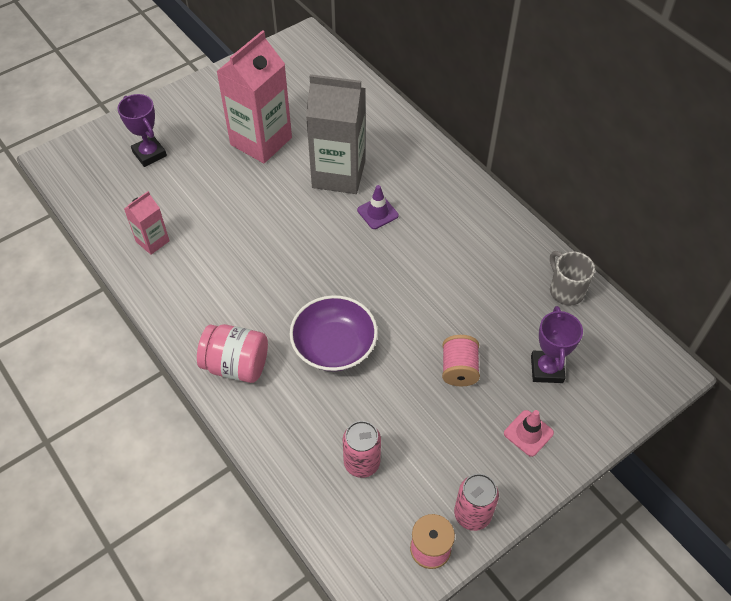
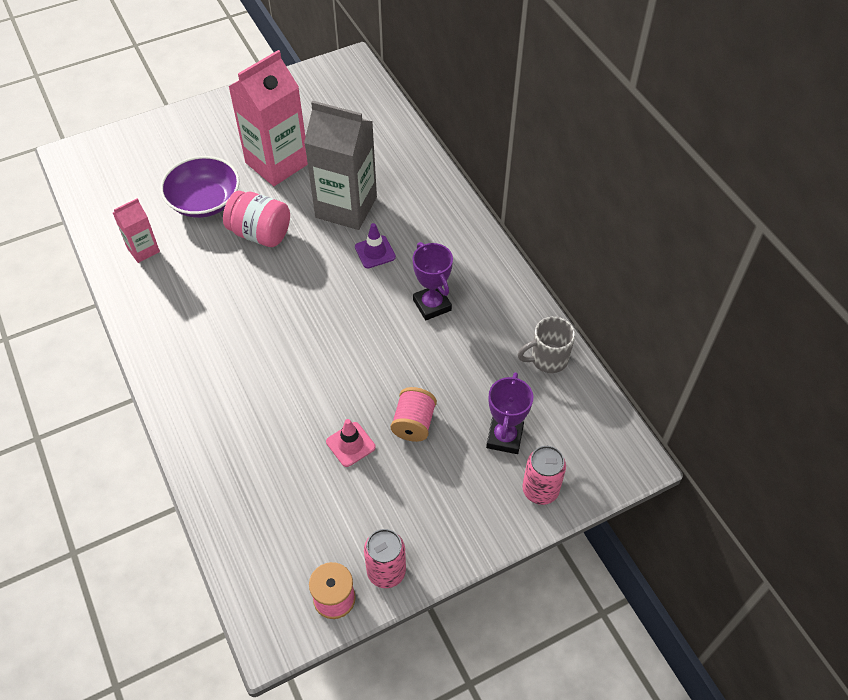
camera: 10 degrees right, 0 degrees up
(149, 154) = (163, 162): purple trophy -> purple trophy (432, 305)
(236, 365) = (192, 385): pink jar -> pink jar (260, 233)
(334, 346) = (294, 380): purple bowl -> purple bowl (204, 201)
(362, 463) = (289, 501): pink can -> pink can (540, 490)
(528, 433) = (467, 499): pink traffic cone -> pink traffic cone (350, 444)
(565, 290) = (547, 359): grey mug -> grey mug turned 90 degrees counterclockwise

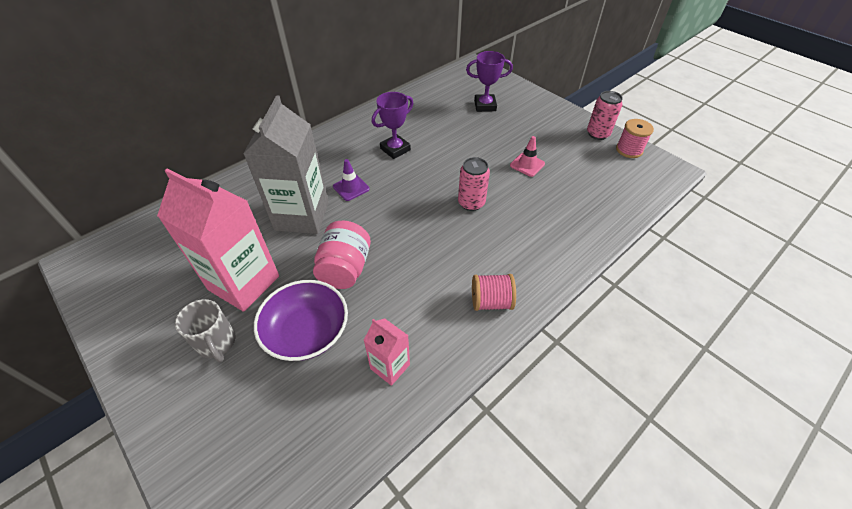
camera: 105 degrees left, 5 degrees down
(413, 423) = (495, 141): pink spool -> pink spool (491, 302)
(540, 490) = (511, 90): pink can -> pink can (471, 203)
(547, 359) = (421, 97): grey mug -> grey mug (217, 343)

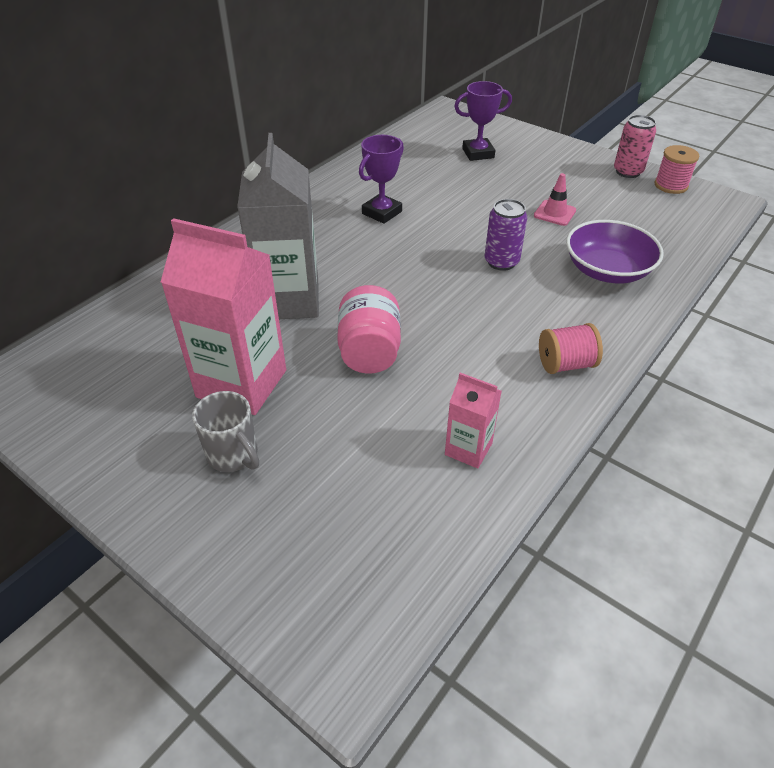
camera: 10 degrees left, 5 degrees down
(307, 332) = (348, 426): purple bowl -> purple bowl (607, 270)
(351, 188) = (341, 261): purple traffic cone -> none
(471, 203) = (501, 262): pink can -> purple can

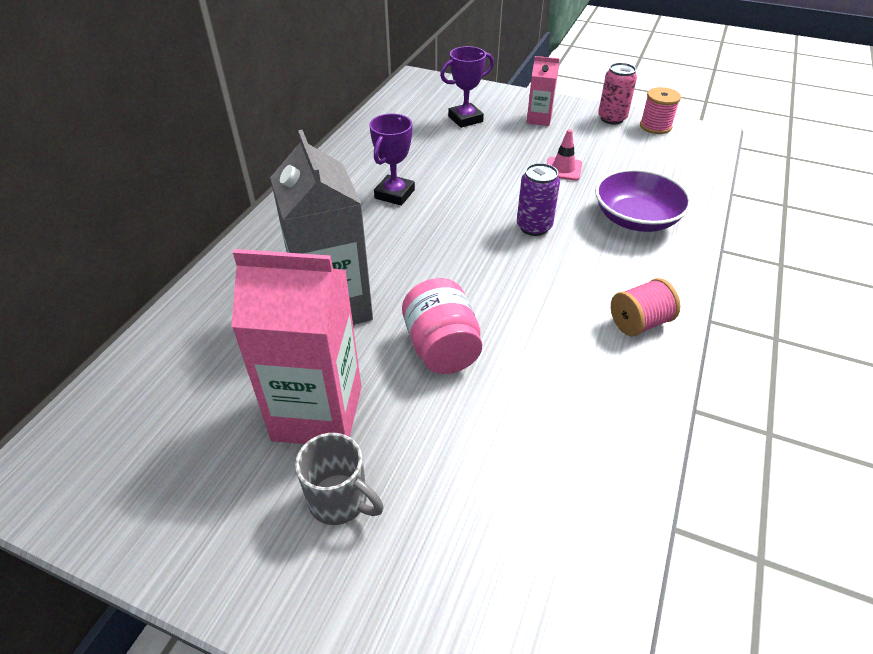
camera: 15 degrees left, 0 degrees up
(468, 449) = (585, 435): pink carton -> pink carton (539, 119)

